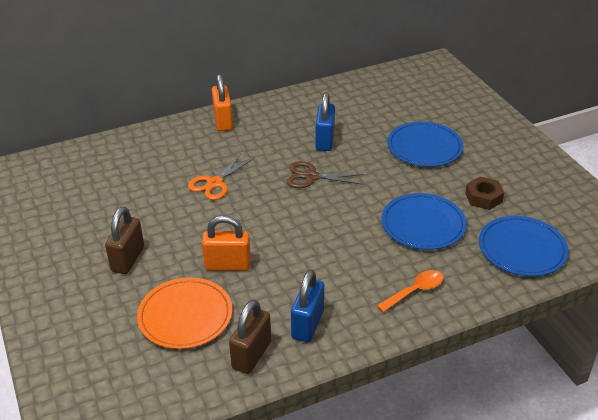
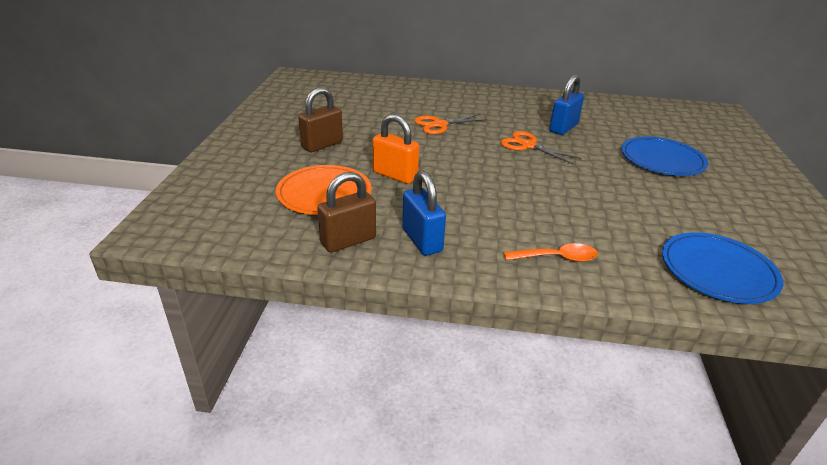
camera: 30 degrees right, 5 degrees down
(223, 121) = (484, 94): orange padlock -> none
(307, 324) = (422, 240): blue padlock -> blue padlock turned 75 degrees counterclockwise
(311, 177) = (528, 145): brown scissors -> orange scissors
(423, 224) = (612, 212): blue plate -> none
(483, 197) = (701, 214): brown nut -> none

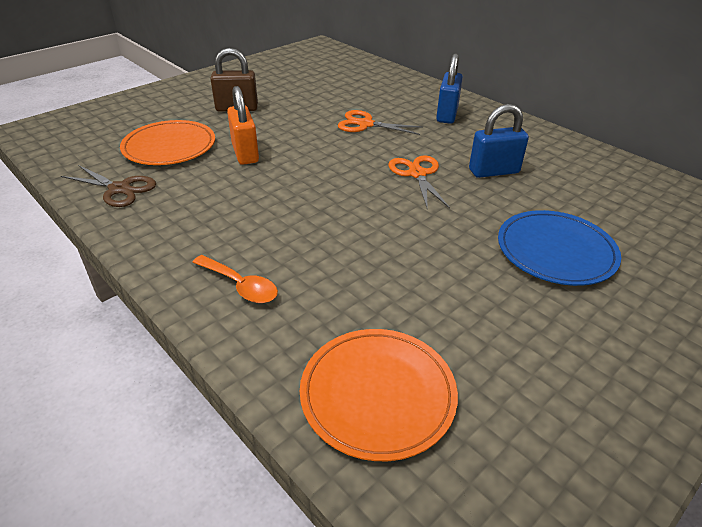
camera: 40 degrees right, 5 degrees up
(348, 241) = (119, 189): brown padlock -> brown scissors
(422, 240) = (166, 214): blue padlock -> blue padlock (447, 115)
(717, 271) = (378, 394): blue plate -> orange plate

